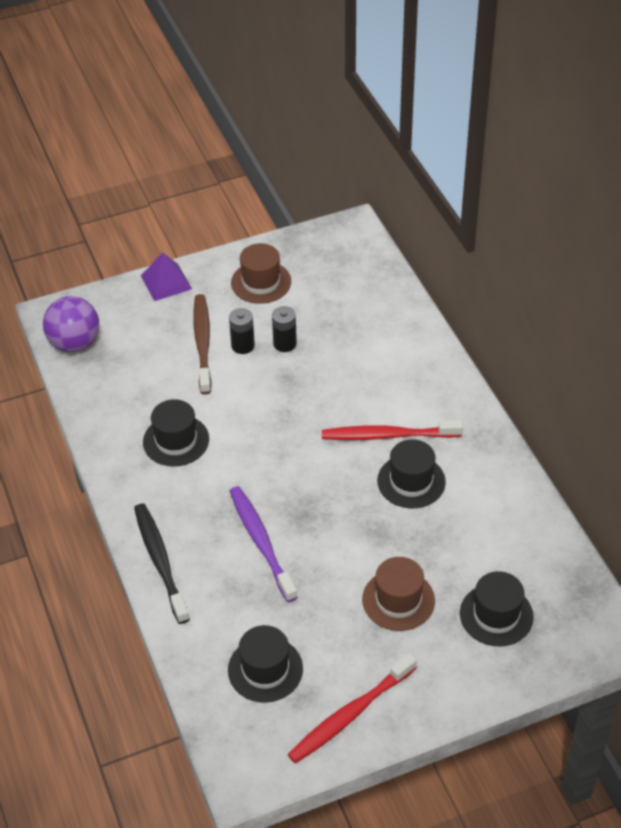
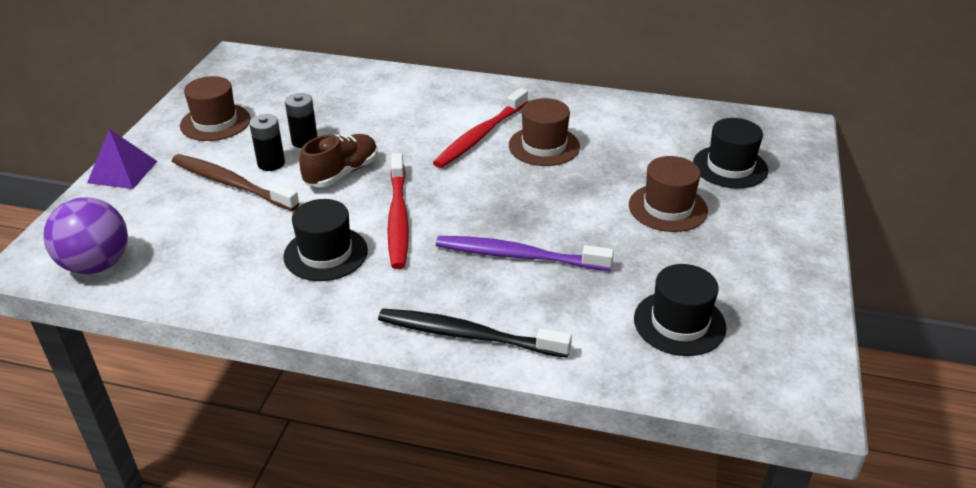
camera: 55 degrees left, 10 degrees down
(266, 389) = (342, 173): none -> brown shoe
(350, 714) = (778, 292): red toothbrush -> red toothbrush (398, 218)
(411, 481) = (544, 146): black hat -> brown hat

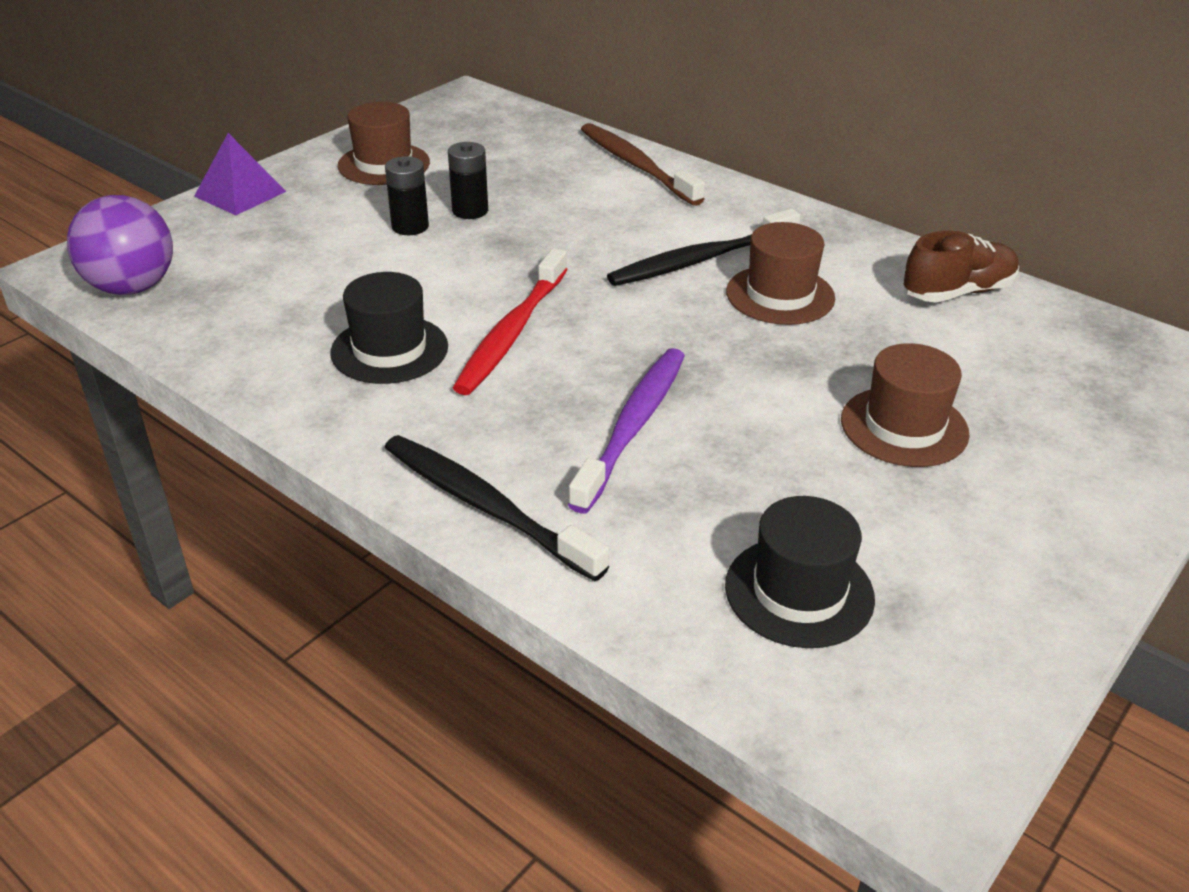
camera: 25 degrees right, 0 degrees up
(231, 184) = (346, 238): brown toothbrush -> brown toothbrush (636, 165)
(342, 173) = (485, 260): brown shoe -> brown shoe (957, 292)
(480, 136) = (700, 260): red toothbrush -> black toothbrush
(518, 256) = (633, 426): purple toothbrush -> purple toothbrush turned 75 degrees clockwise
(730, 167) = (1050, 397): black hat -> none

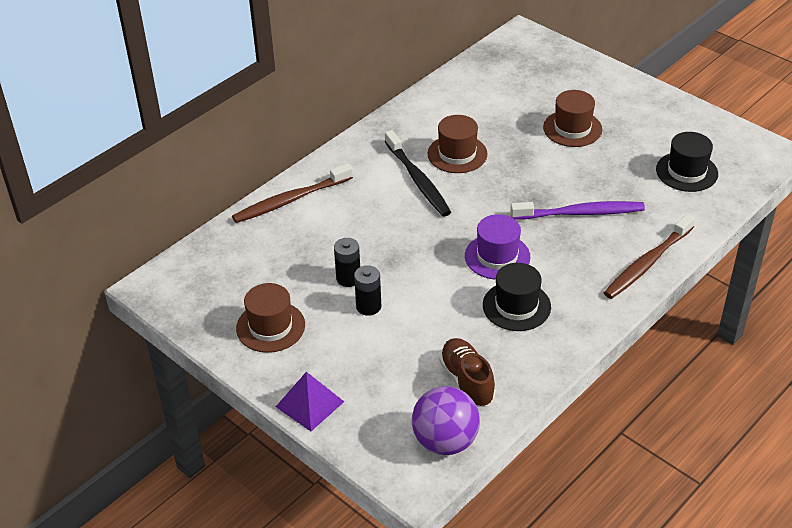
camera: 85 degrees left, 5 degrees up
(486, 506) = (647, 263): black toothbrush -> brown toothbrush
(511, 333) = (497, 256): red toothbrush -> purple hat
(633, 426) = (580, 213): purple toothbrush -> purple toothbrush turned 150 degrees clockwise
(957, 292) = (455, 94): brown shoe -> brown shoe (467, 381)

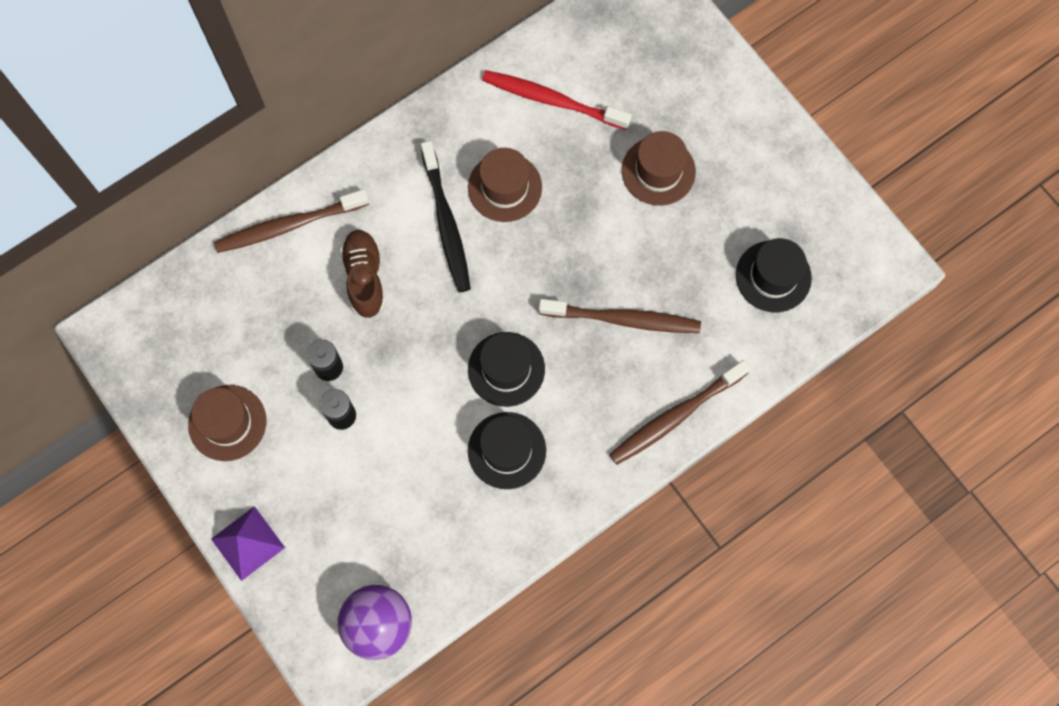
camera: 10 degrees right, 30 degrees up
(467, 381) = (422, 548): brown shoe -> brown shoe (365, 277)
(476, 103) = (552, 100): none -> red toothbrush
(497, 256) = (506, 369): purple hat -> black hat
(580, 213) = (623, 319): purple toothbrush -> brown toothbrush

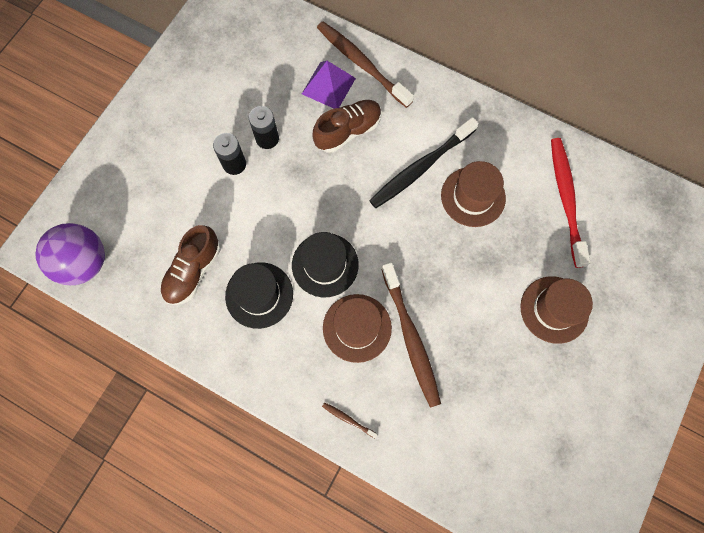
camera: 65 degrees right, 0 degrees up
(227, 423) = (196, 92): brown hat -> brown hat (357, 328)
(248, 543) = (113, 146): purple pyramid -> purple pyramid (328, 86)
(447, 509) = (193, 271): none -> brown shoe
(675, 416) = (348, 419): brown toothbrush -> brown toothbrush, size x0.40
(773, 276) = (514, 451): black hat -> none

